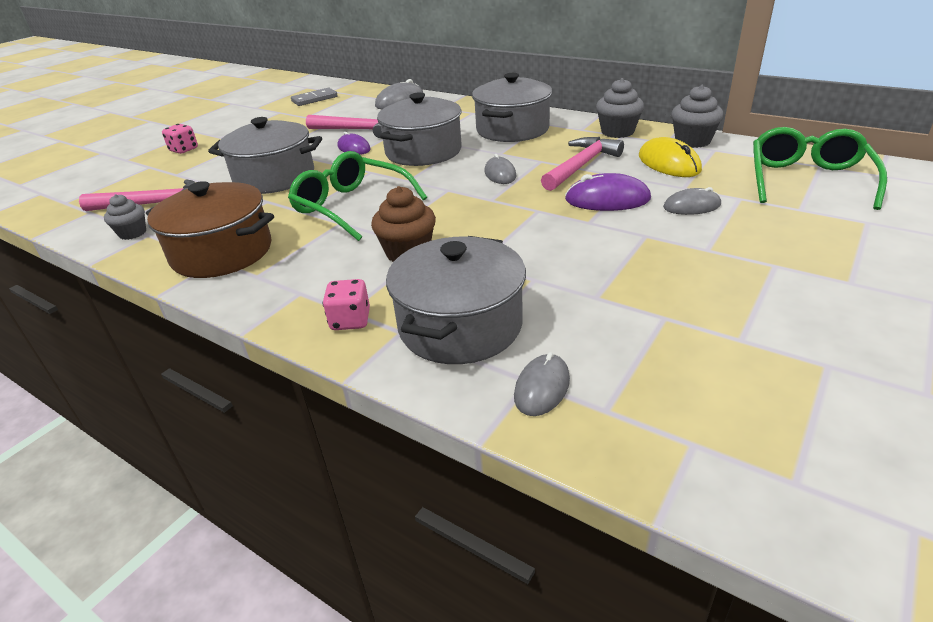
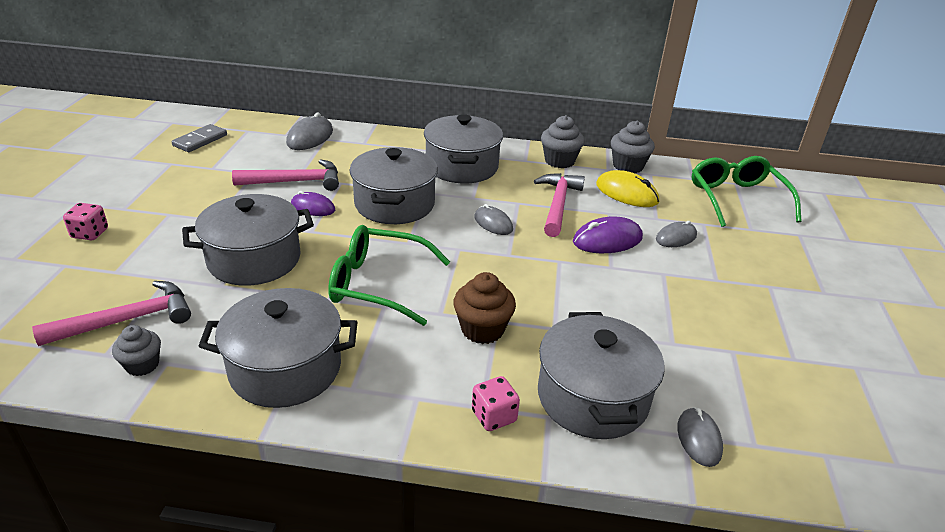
camera: 30 degrees left, 0 degrees up
(222, 252) = (285, 368): brown pot -> grey pot

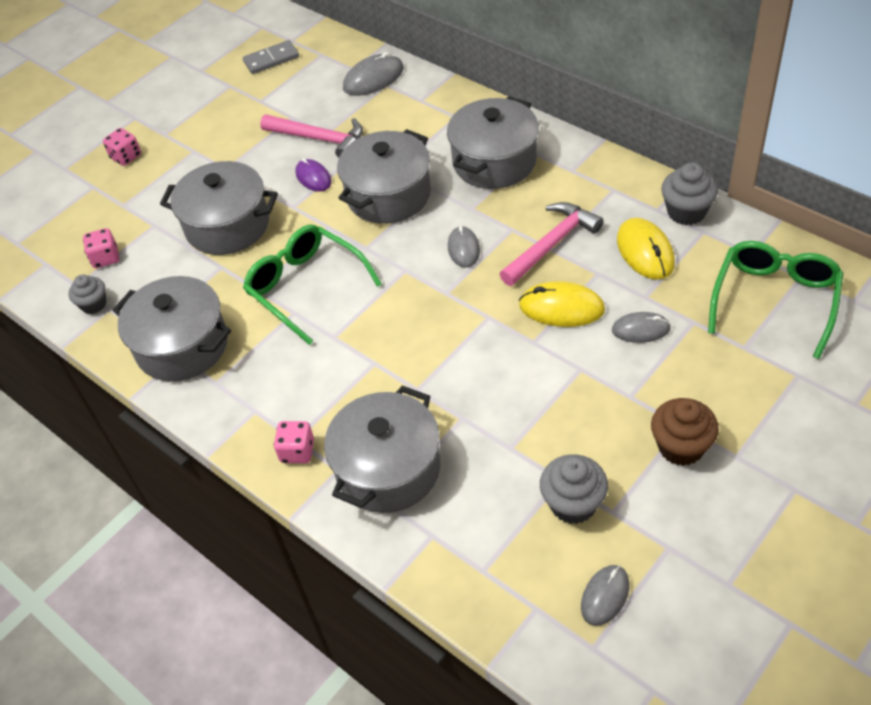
camera: 40 degrees right, 15 degrees up
(127, 320) = (106, 258): pink hammer -> pink dice
(482, 329) = (354, 367): brown cupcake -> brown cupcake (681, 447)
(559, 161) = (610, 182): grey cupcake -> grey cupcake (573, 504)
(607, 240) = (561, 307): purple mouse -> yellow mouse
(699, 439) = (440, 543): grey mouse -> grey mouse (605, 596)

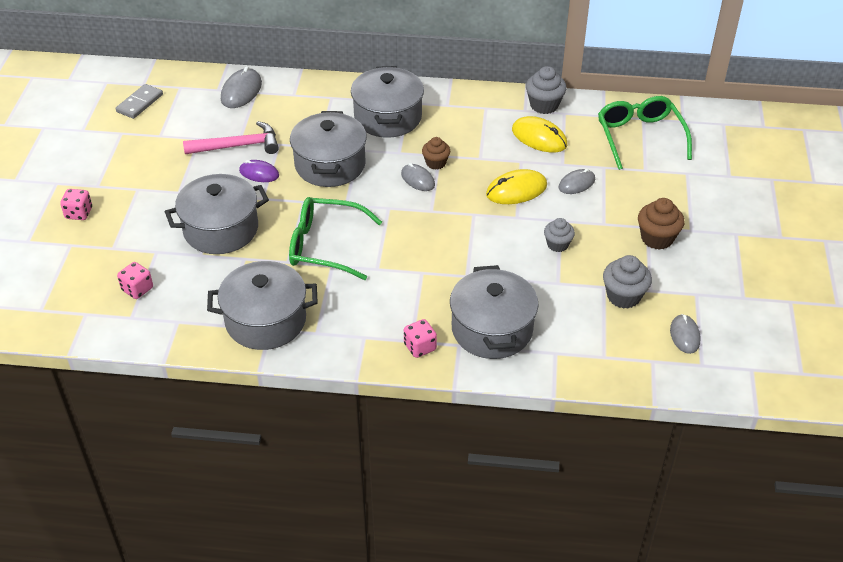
camera: 40 degrees left, 5 degrees down
(94, 304) = (161, 324): grey cupcake -> grey cupcake (557, 244)
(499, 237) = (436, 163): none -> brown cupcake
(551, 244) = (475, 155): pink hammer -> none

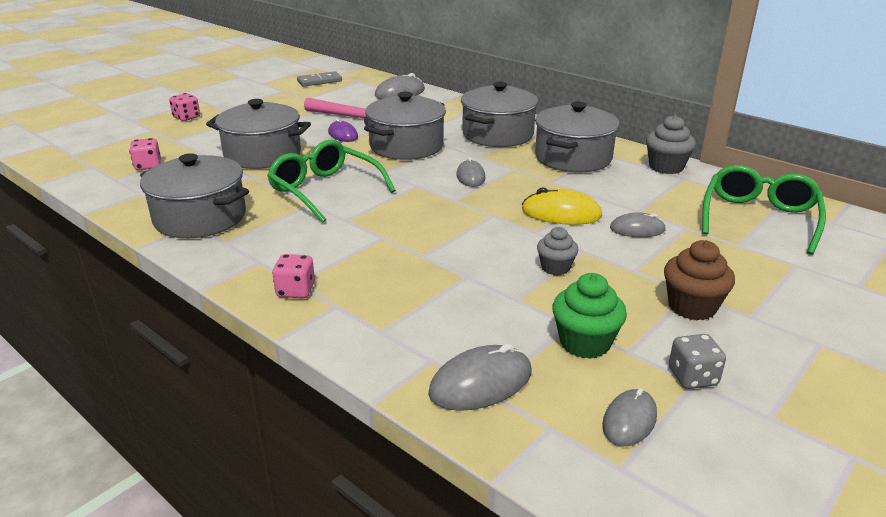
camera: 35 degrees right, 15 degrees down
(436, 163) = (502, 172): brown cupcake -> none
(492, 329) = (388, 307): grey pot -> grey pot (573, 158)
(539, 137) = (633, 186): yellow mouse -> none
(595, 353) = (481, 383): none -> grey mouse
(623, 296) = (584, 343): grey cupcake -> green cupcake
(693, 291) = (692, 377): none -> grey dice

